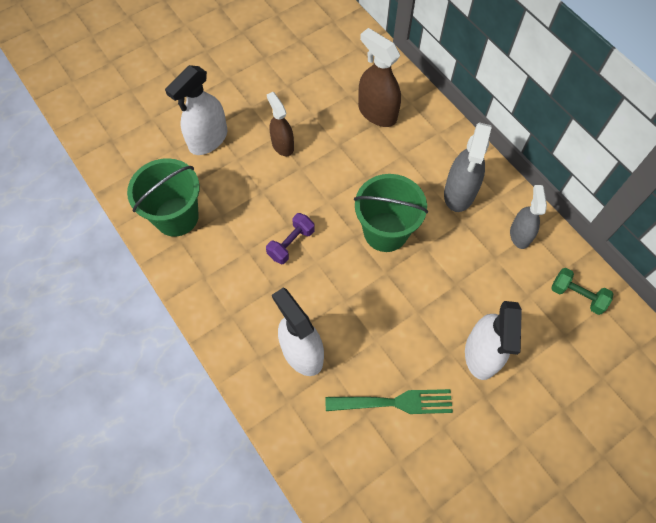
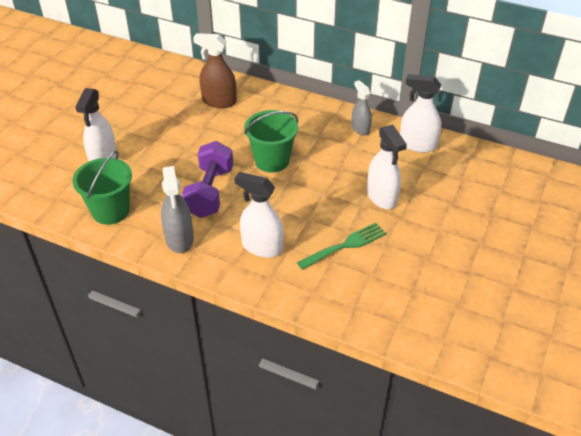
camera: 30 degrees left, 20 degrees down
(282, 145) = (163, 142): brown spray bottle -> none
(291, 243) = (210, 192): purple dumbbell -> purple dumbbell, size x1.87
(459, 193) = (306, 122): grey spray bottle -> grey spray bottle (179, 239)
(577, 295) = (417, 145): green dumbbell -> white spray bottle

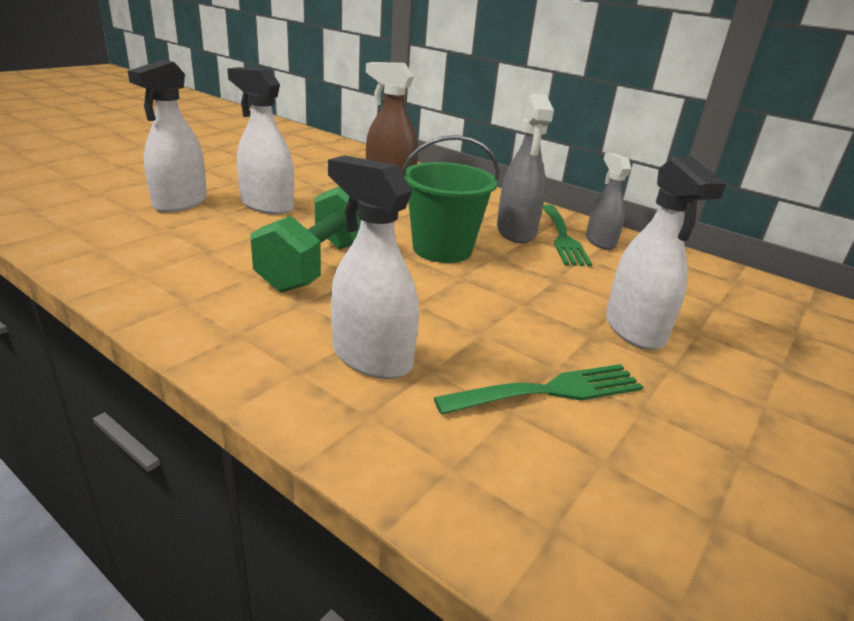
camera: 10 degrees right, 15 degrees down
(111, 211) = (134, 256): green bucket -> none
(179, 239) = (220, 313): grey spray bottle -> grey spray bottle (516, 232)
(210, 192) = (317, 265): purple dumbbell -> green dumbbell
(338, 131) = (563, 237): none -> green fork
(417, 145) = (700, 275): white spray bottle -> white spray bottle (267, 206)

